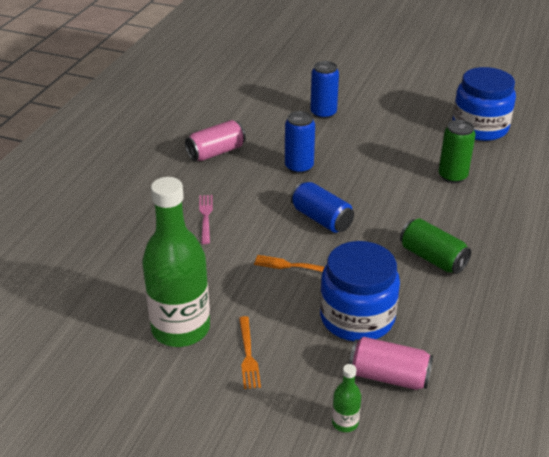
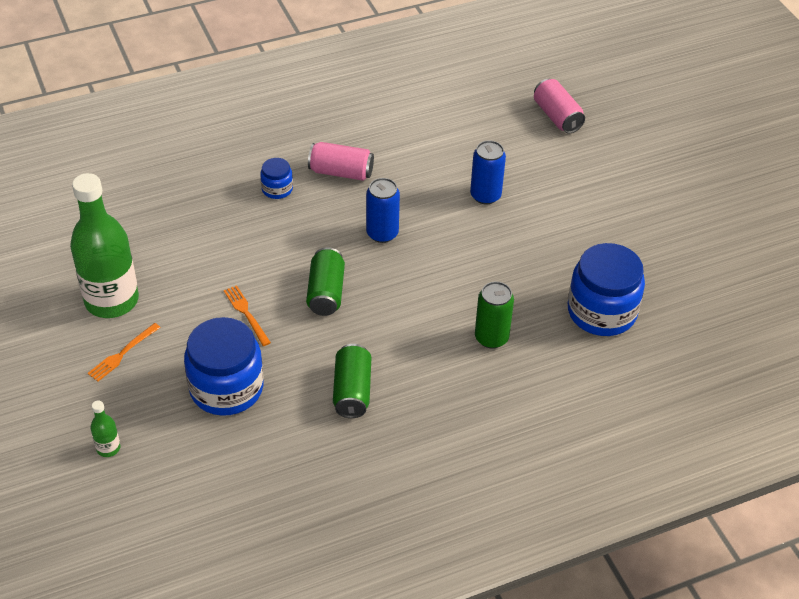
camera: 45 degrees right, 10 degrees up
(189, 186) = (277, 189): none -> blue jar
(205, 217) = (250, 225): pink fork -> none
(321, 219) = (326, 292): blue can -> green can
(389, 376) = (180, 445): pink can -> pink can (557, 116)

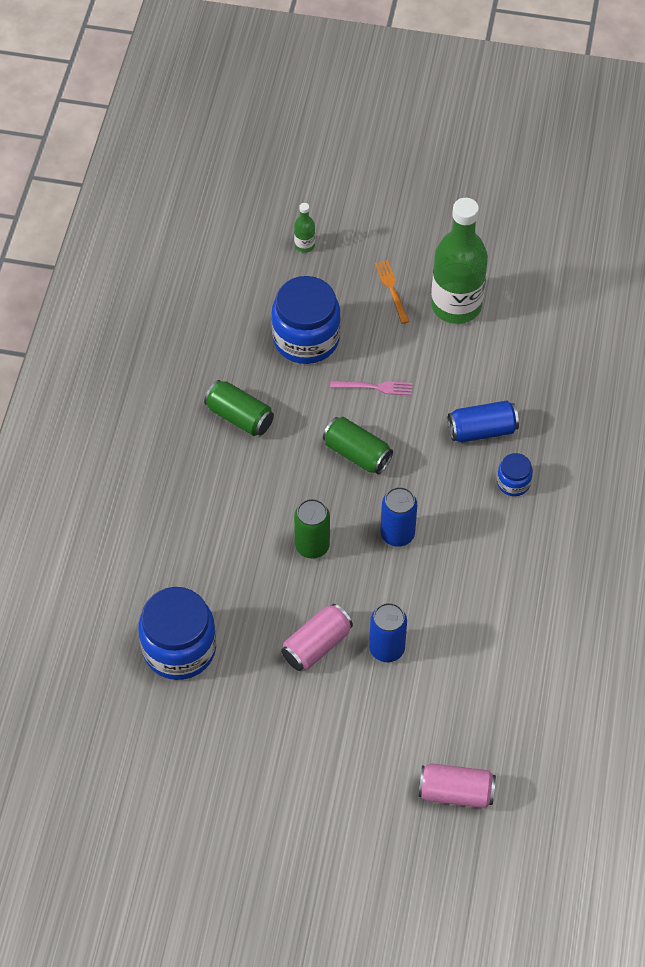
camera: 125 degrees right, 10 degrees up
(240, 227) = (482, 430): none -> blue can
(246, 313) = (375, 387): orange fork -> pink fork
(341, 172) = (502, 546): pink can -> pink can (316, 645)
(491, 338) = (217, 545): green can -> green can (312, 546)

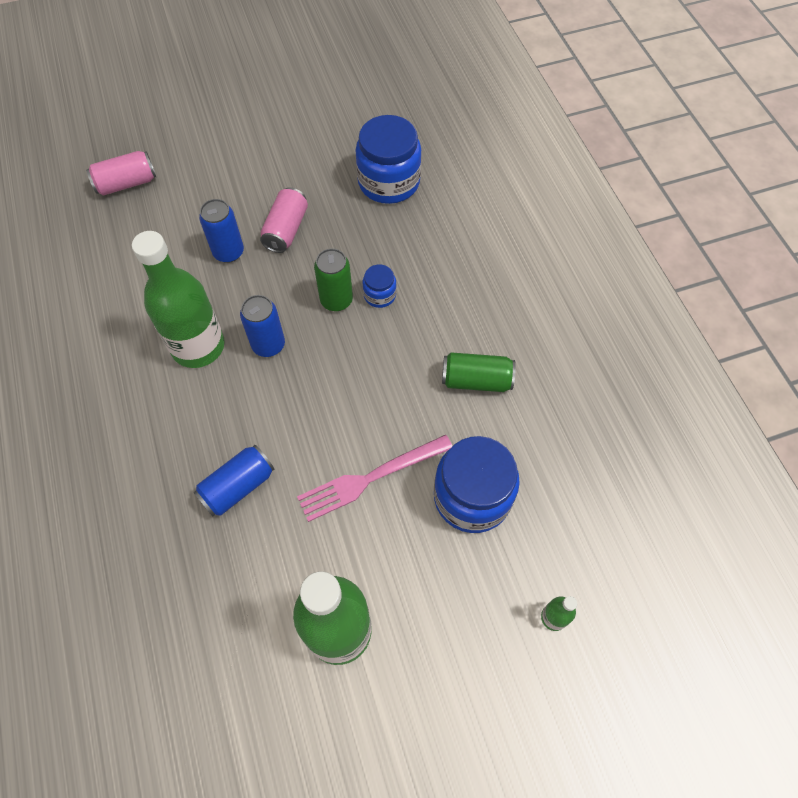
camera: 150 degrees right, 5 degrees up
(357, 454) = (346, 400): green can -> none
(375, 387) = (370, 478): pink fork -> pink fork, size x1.76
(392, 289) = (422, 612): orange fork -> none
(461, 564) = (198, 346): none -> green bottle
(513, 483) = (182, 446): blue jar -> blue jar (379, 295)

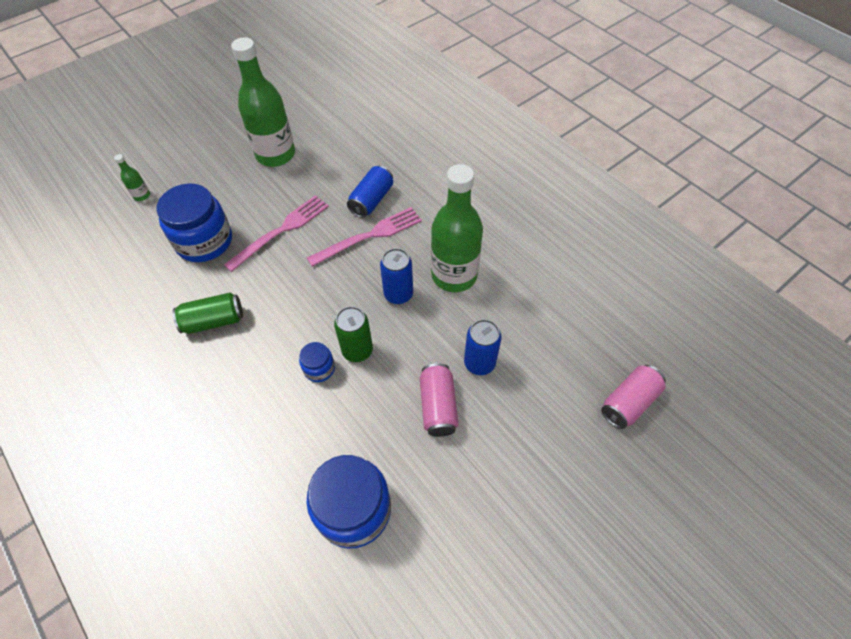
camera: 160 degrees right, 5 degrees down
(265, 431) = (369, 236): none -> pink fork

